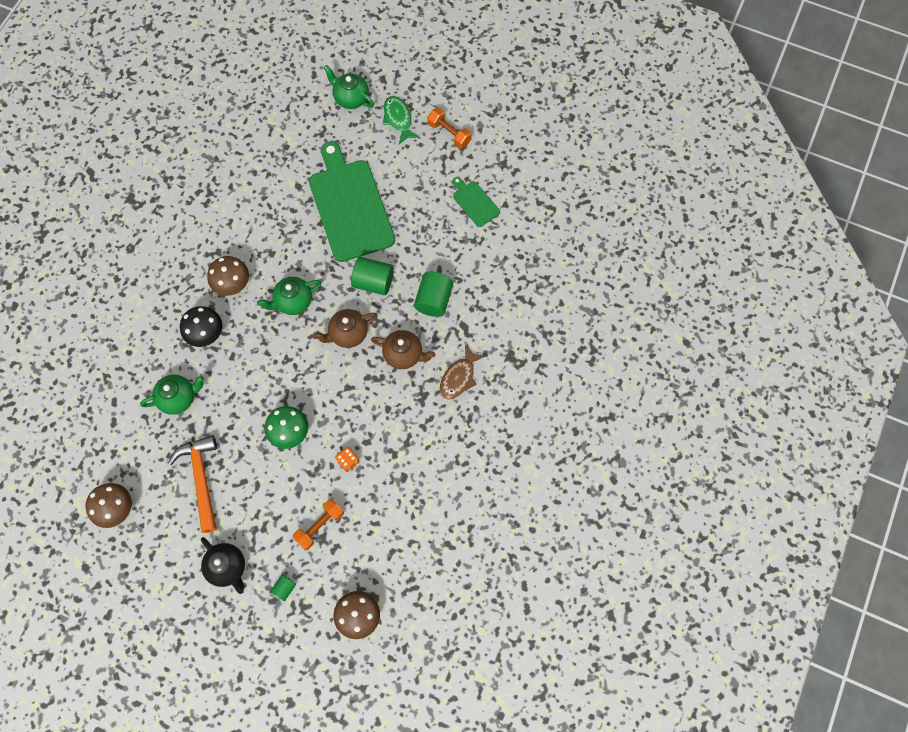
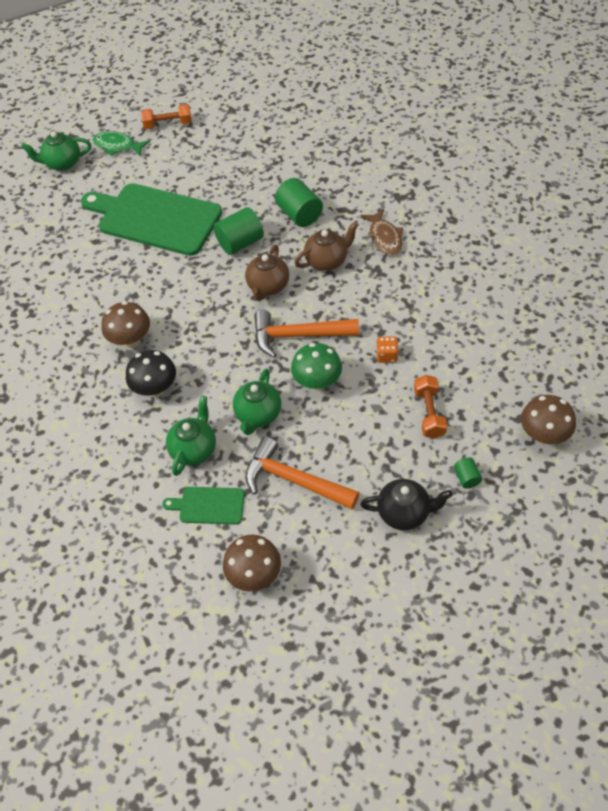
camera: 45 degrees left, 15 degrees down
(293, 301) = (196, 306): green teapot -> green teapot (258, 415)
(320, 389) = (298, 336): none -> orange hammer
(474, 202) = (244, 143): green cutting board -> green cutting board (209, 506)

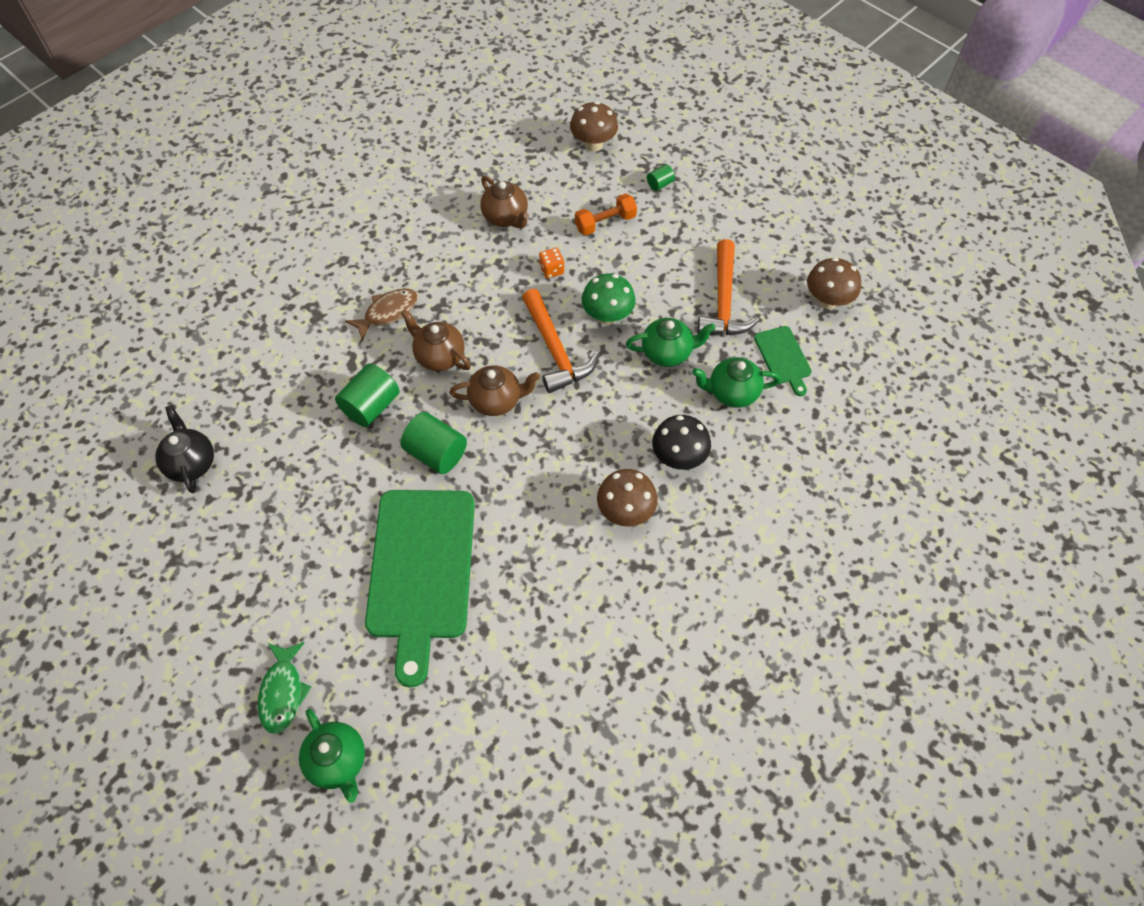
camera: 115 degrees left, 5 degrees up
(168, 124) = (221, 638): orange dumbbell -> none
(404, 513) = (714, 216): black teapot -> black teapot (191, 463)
(463, 337) = (506, 217): none -> brown teapot

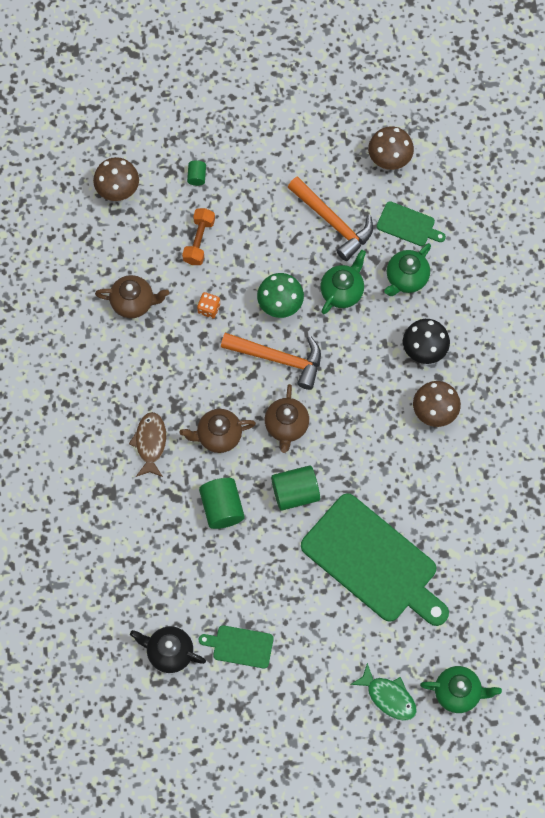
camera: 50 degrees left, 10 degrees up
(240, 517) = (240, 646): none -> green cutting board
(496, 400) = (286, 426): brown teapot -> brown teapot turned 150 degrees clockwise

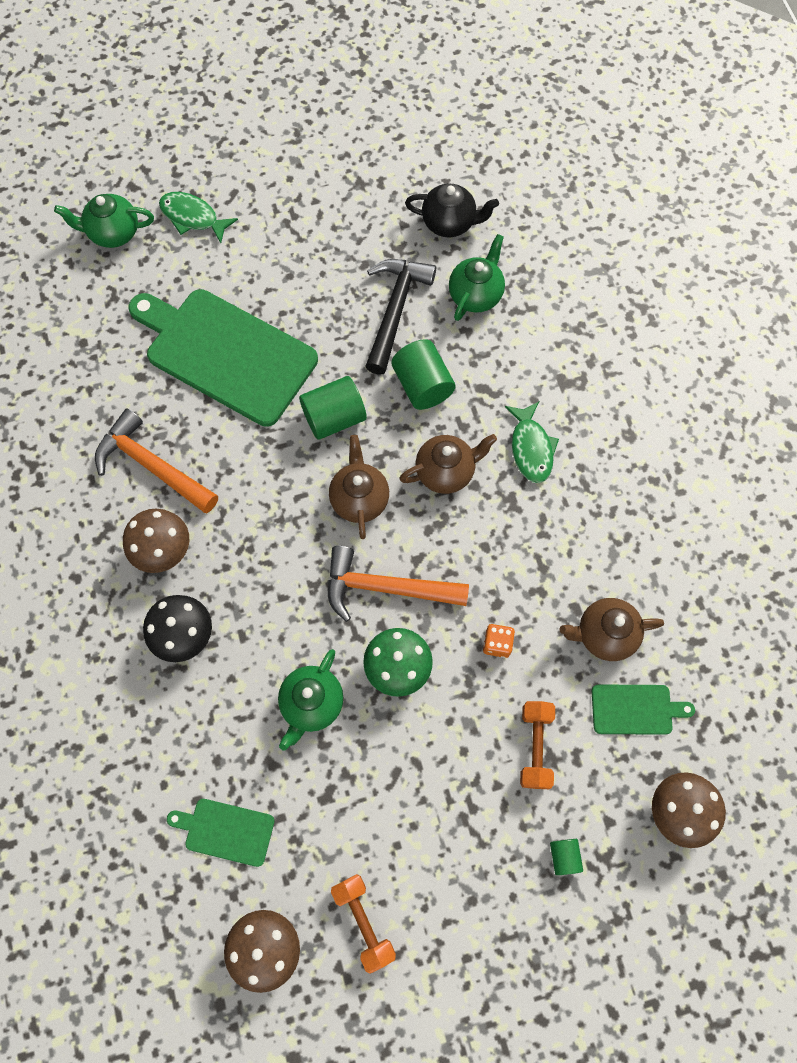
camera: 170 degrees right, 0 degrees up
(150, 443) = (531, 448): brown fish -> green fish
(231, 577) = (395, 311): none -> black hammer
(240, 646) = (370, 241): green cutting board -> green cutting board (635, 709)
(328, 162) = (364, 921): none -> orange dumbbell
(333, 222) = (341, 815): orange hammer -> orange hammer (153, 466)
(406, 278) = (220, 741): green teapot -> green teapot (475, 295)

